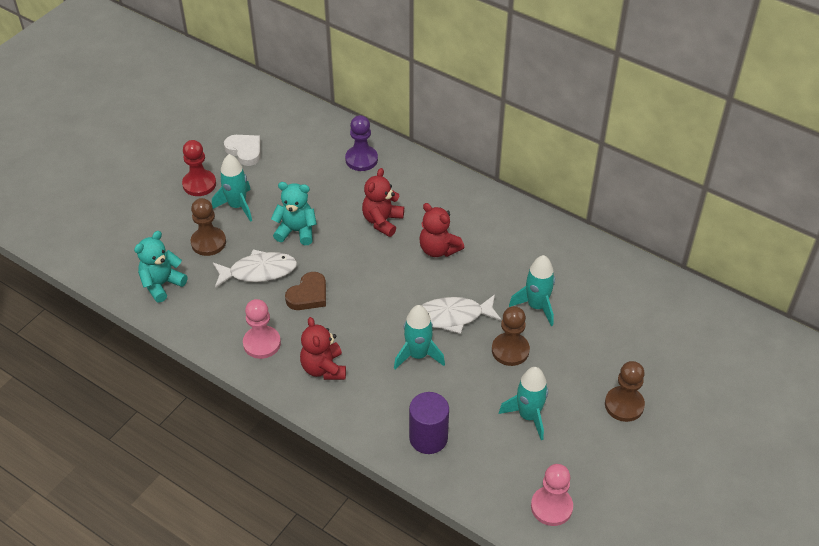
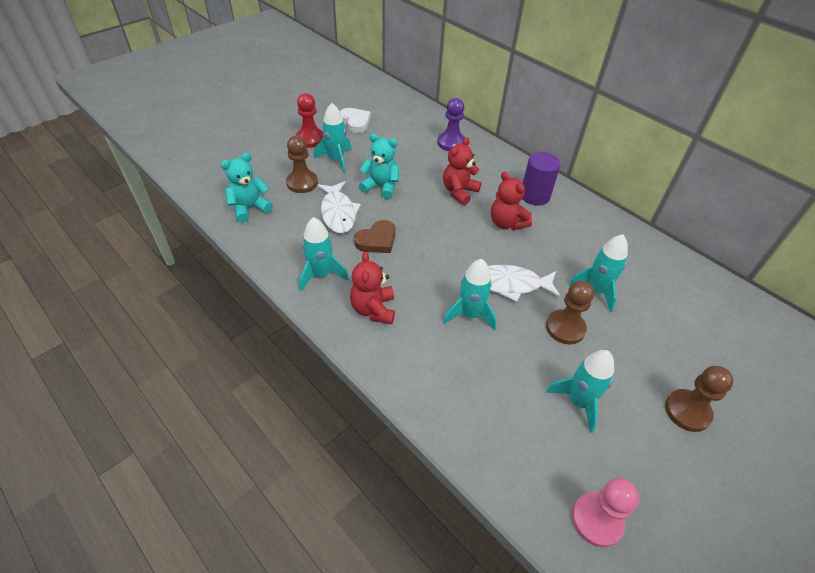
camera: 10 degrees right, 0 degrees up
(259, 271) = (338, 213): white fish -> white fish turned 75 degrees clockwise
(262, 343) = (321, 275): pink pawn -> turquoise rocket
(428, 438) = (465, 403): purple cylinder -> purple cylinder (535, 196)

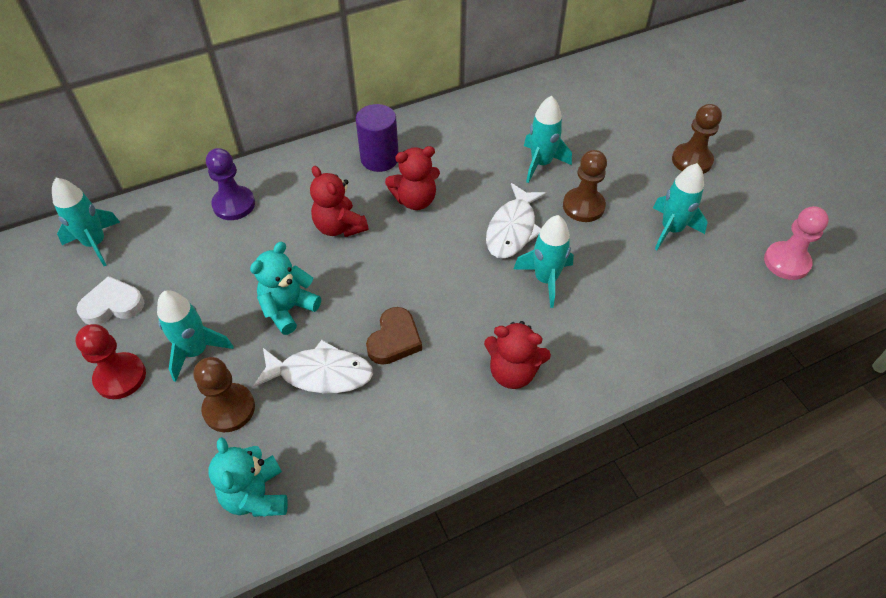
camera: 70 degrees left, 5 degrees up
(321, 275) = (435, 419): turquoise rocket -> turquoise rocket (95, 243)
(377, 240) = (394, 339): brown heart -> brown heart turned 45 degrees clockwise

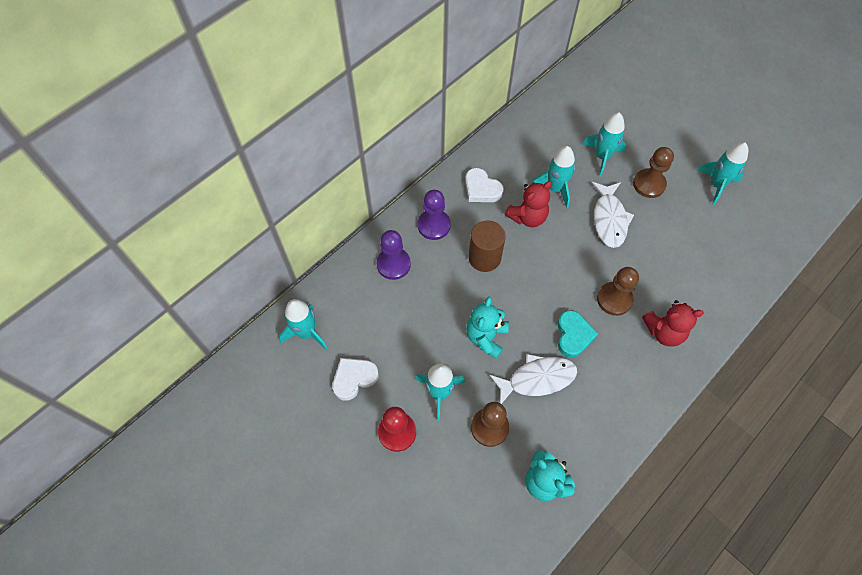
camera: 20 degrees left, 10 degrees up
(303, 179) = (434, 225): none -> purple pawn
(339, 227) = (484, 258): red teddy bear -> brown cylinder
(379, 159) = (481, 189): purple cylinder -> white heart
(394, 339) = (573, 335): brown heart -> turquoise heart
(545, 279) = (651, 253): turquoise rocket -> turquoise rocket (555, 188)
(691, 160) = (705, 121): brown pawn -> brown pawn (614, 299)
(786, 262) = (800, 187): pink pawn -> none

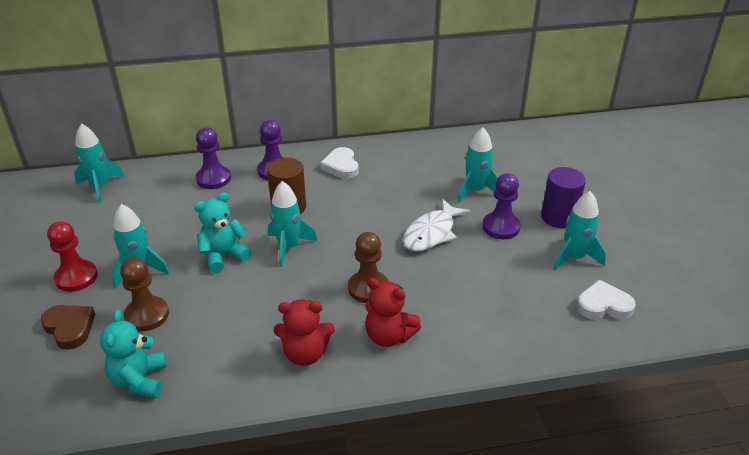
camera: 35 degrees right, 25 degrees down
(354, 378) = (93, 229): white heart -> white heart (603, 305)
(446, 478) = (70, 328): none -> brown heart
(527, 217) = (358, 199): red teddy bear -> red teddy bear (305, 354)
(537, 379) = (229, 305): white fish -> none
(555, 188) = (406, 192): turquoise rocket -> turquoise rocket (289, 247)
(573, 335) = (299, 293): turquoise heart -> none
(649, 184) = (501, 227): brown pawn -> purple pawn
(677, 151) = (558, 217): none -> purple cylinder

